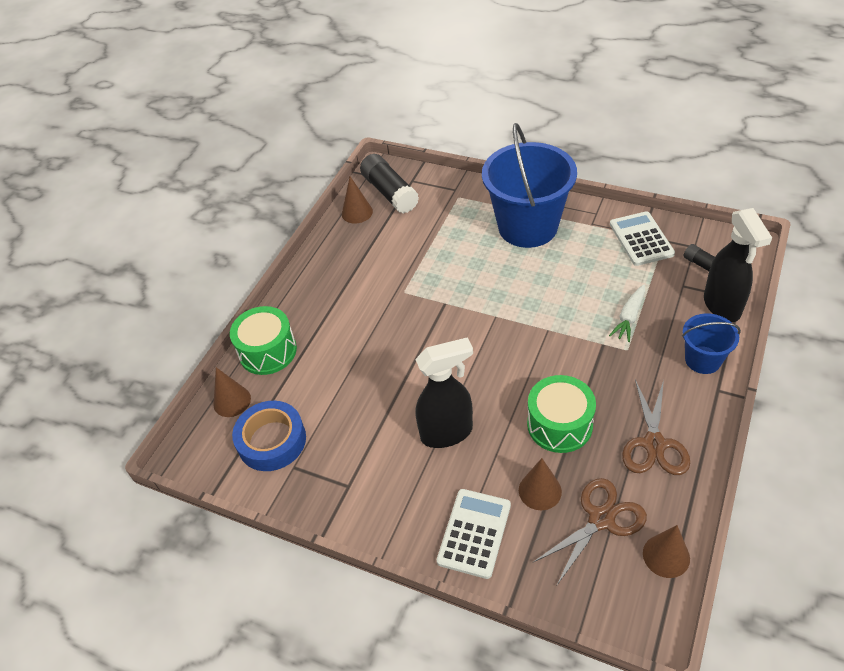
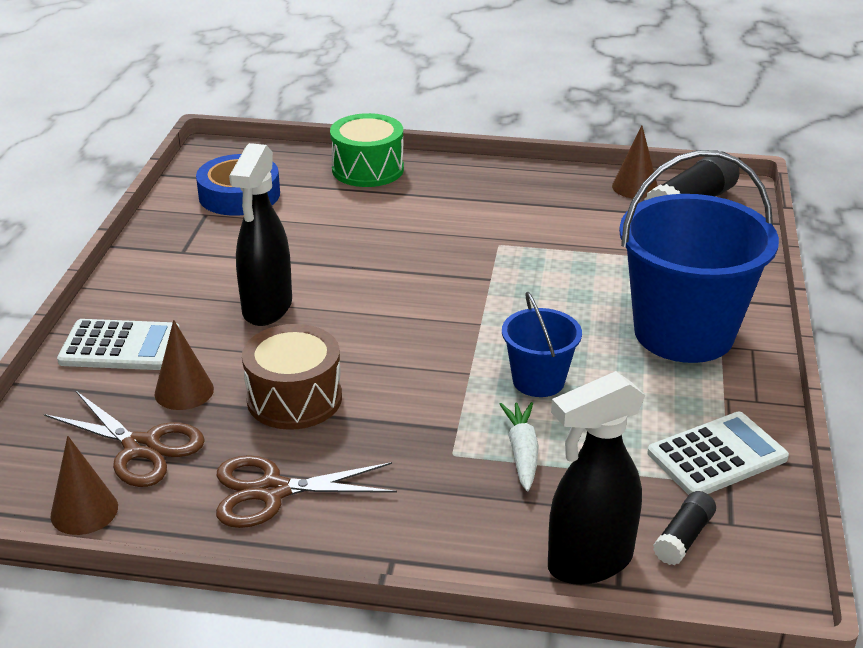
camera: 70 degrees right, 15 degrees down
(232, 401) = (290, 162): brown cone -> none
(447, 433) = (267, 308): black spray bottle -> black spray bottle turned 45 degrees clockwise
(559, 424) = (294, 398): green drum -> brown drum
(629, 317) = (522, 452): white carrot -> white carrot turned 75 degrees clockwise
(703, 360) = (453, 540): blue bucket -> blue bucket (538, 381)

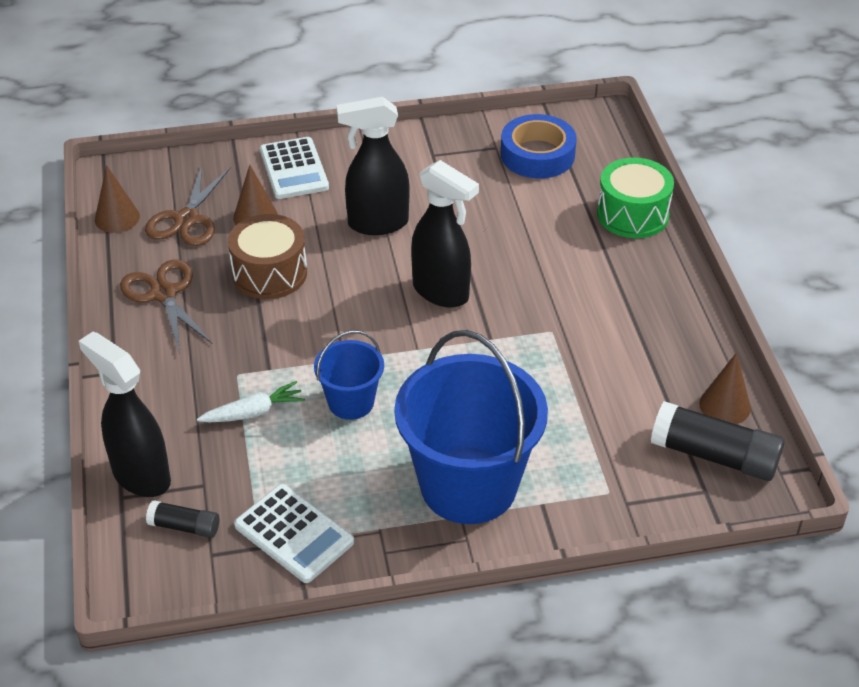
camera: 70 degrees right, 10 degrees up
(405, 291) = (441, 292): none -> black spray bottle

